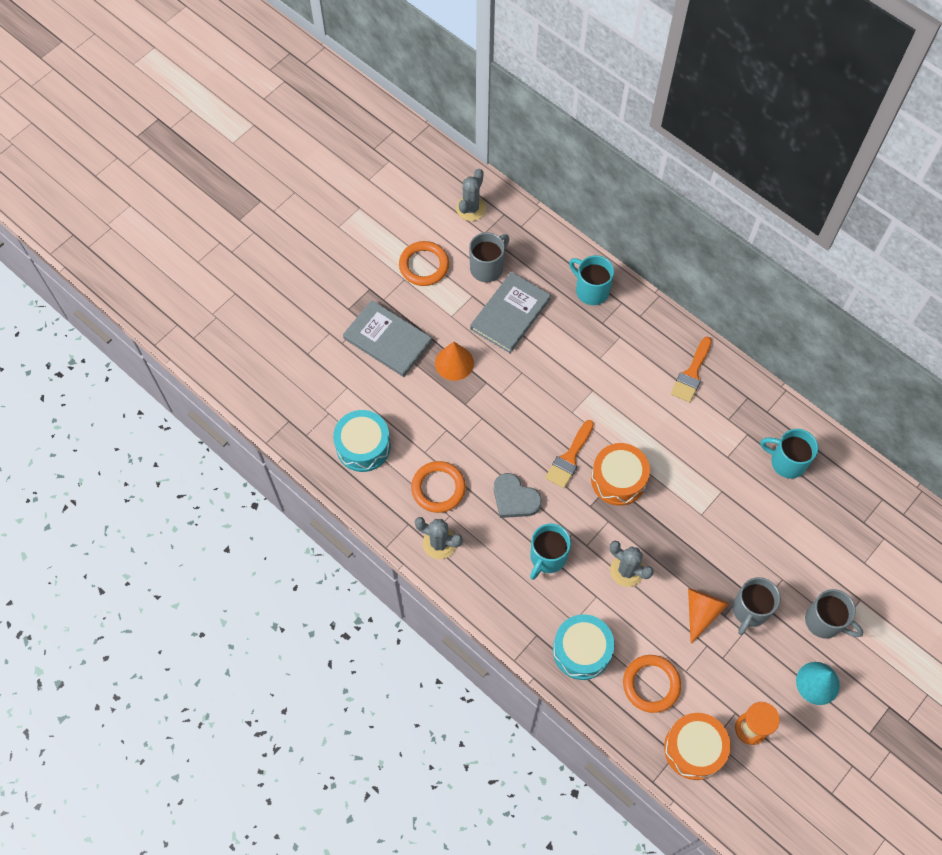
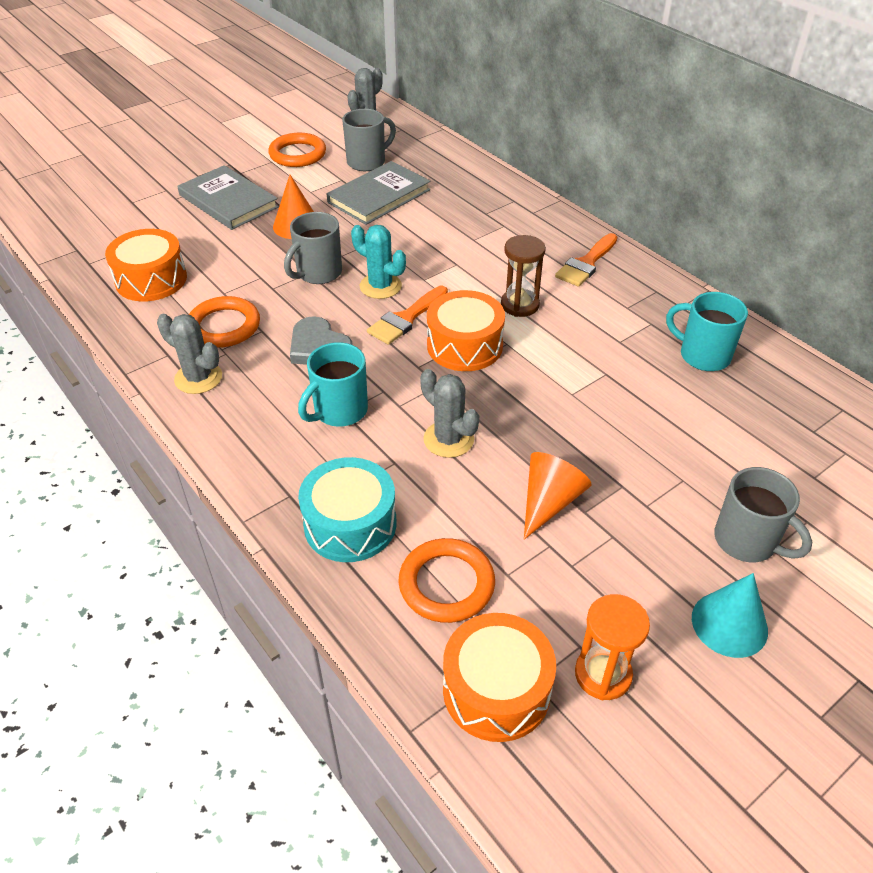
camera: 10 degrees right, 20 degrees down
(363, 446) = (151, 279): turquoise drum -> orange drum
(541, 425) = (380, 286): none -> turquoise cactus
(591, 290) = (480, 188): turquoise mug -> none
(649, 429) = (520, 305): none -> brown hourglass
(749, 610) = (626, 510): grey mug -> grey mug (318, 273)

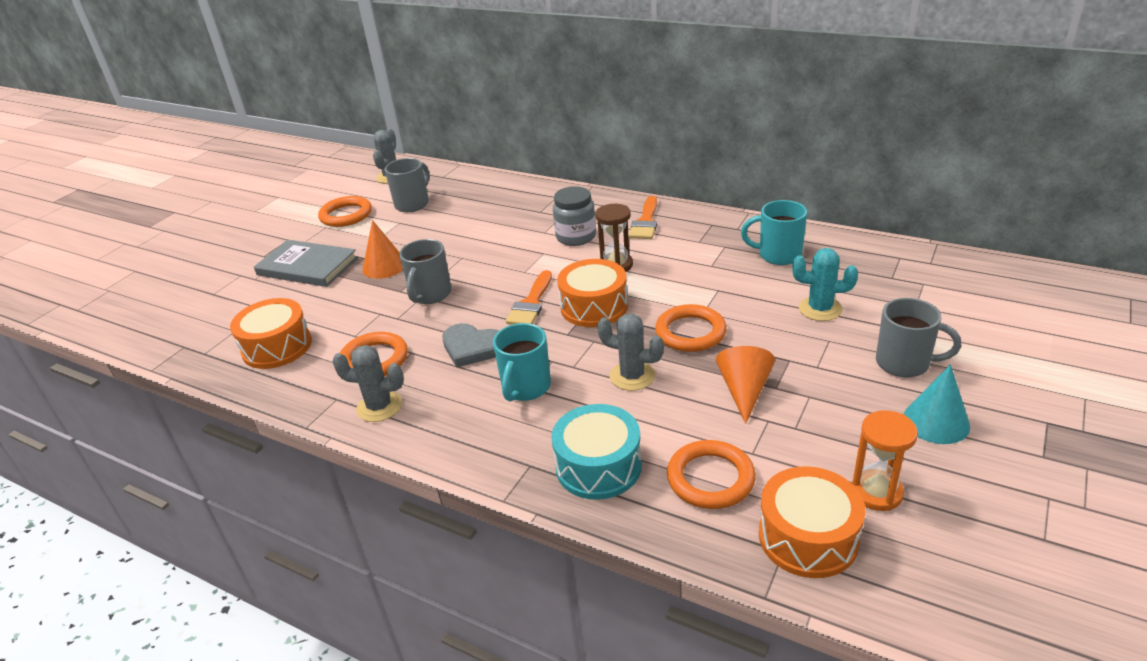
camera: 20 degrees left, 10 degrees down
(379, 196) = (441, 225): grey book -> none
(380, 286) = (492, 287): turquoise cactus -> turquoise cactus (820, 309)
(502, 256) = (576, 237): none -> grey jar
(541, 413) = (690, 332): none -> orange ring

